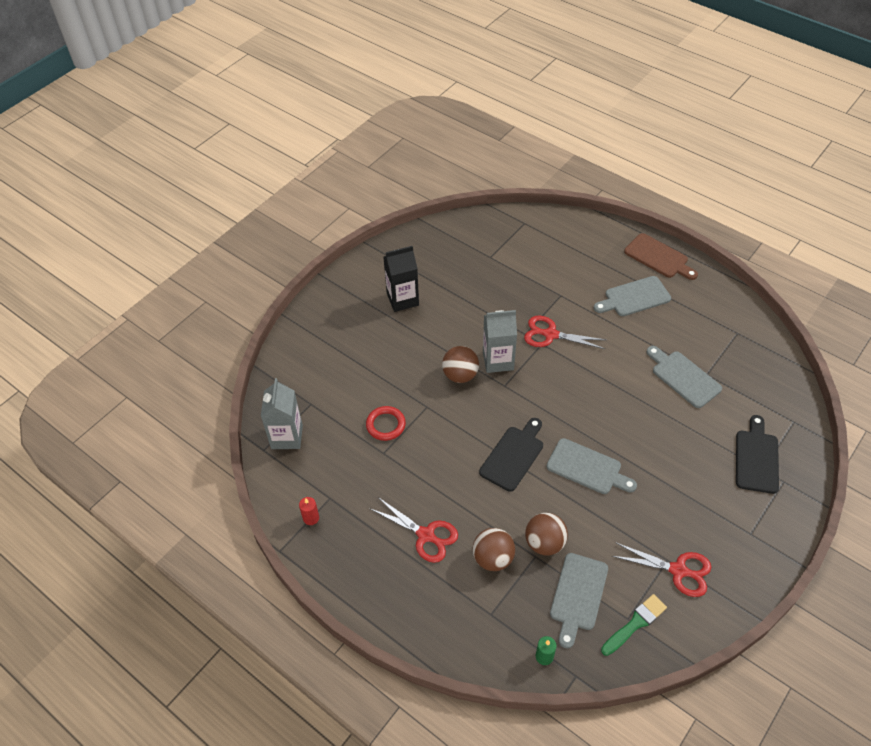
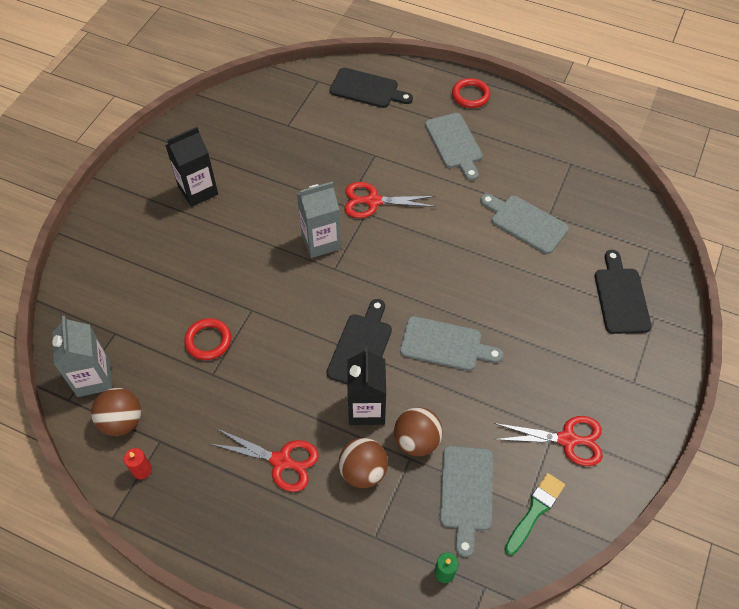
camera: 15 degrees left, 5 degrees up
(460, 375) = (282, 266): brown ball -> brown ball (122, 421)
(507, 507) = (366, 408): none -> black carton
(566, 237) = (367, 89): none -> black cutting board
(634, 297) = (454, 144): grey cutting board -> grey cutting board turned 75 degrees counterclockwise
(658, 257) = (470, 95): brown cutting board -> red ring

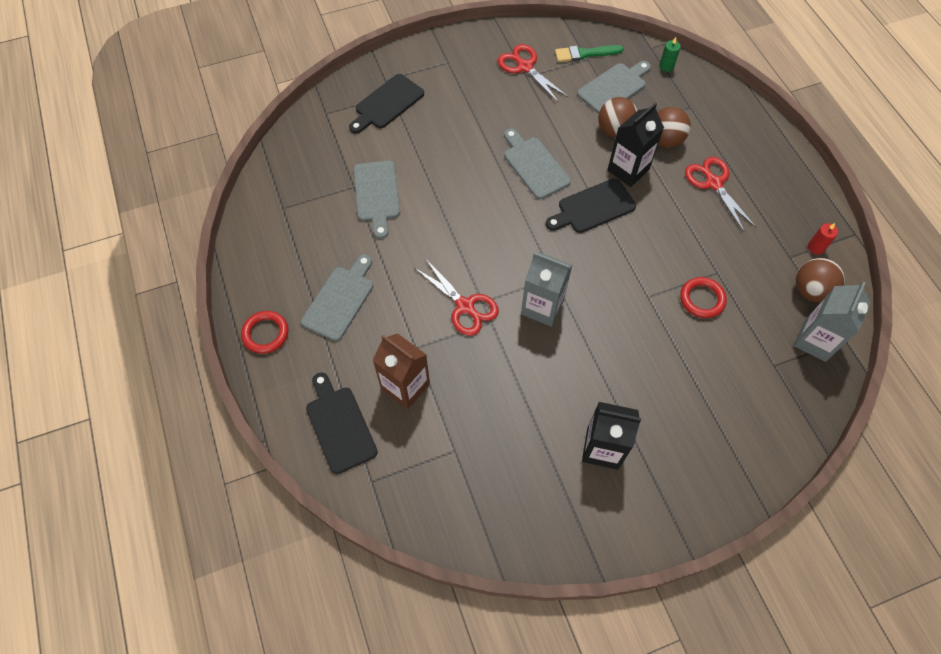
camera: 135 degrees left, 5 degrees up
(354, 132) = (405, 386): none -> brown carton

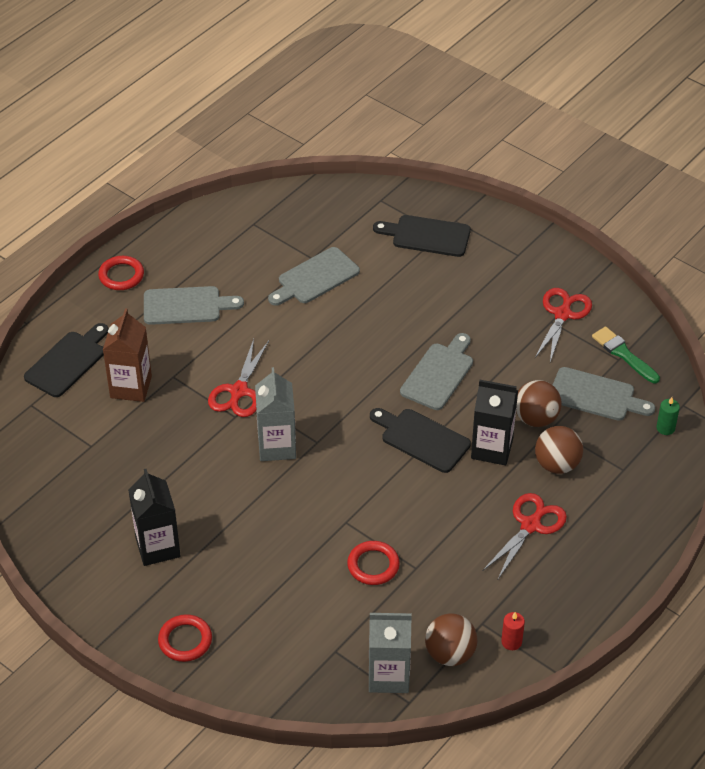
camera: 60 degrees right, 15 degrees down
(715, 473) = (185, 640): none -> red ring

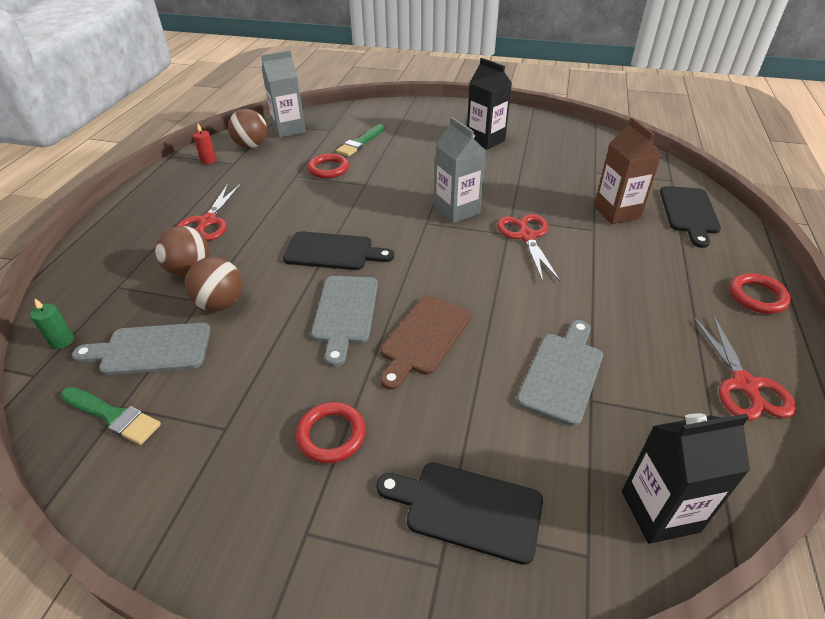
camera: 155 degrees right, 5 degrees down
(185, 640) = (426, 113): red ring -> red ring (331, 435)
(186, 306) = (658, 290): grey cutting board -> none
(310, 605) = (360, 142): none -> green brush
(391, 333) = (424, 338): none -> brown cutting board
(427, 236) = (467, 509): black cutting board -> black cutting board turned 150 degrees counterclockwise
(492, 448) = (260, 264): black carton -> black carton (659, 511)
(562, 314) = (209, 446): red scissors -> red scissors (744, 384)

